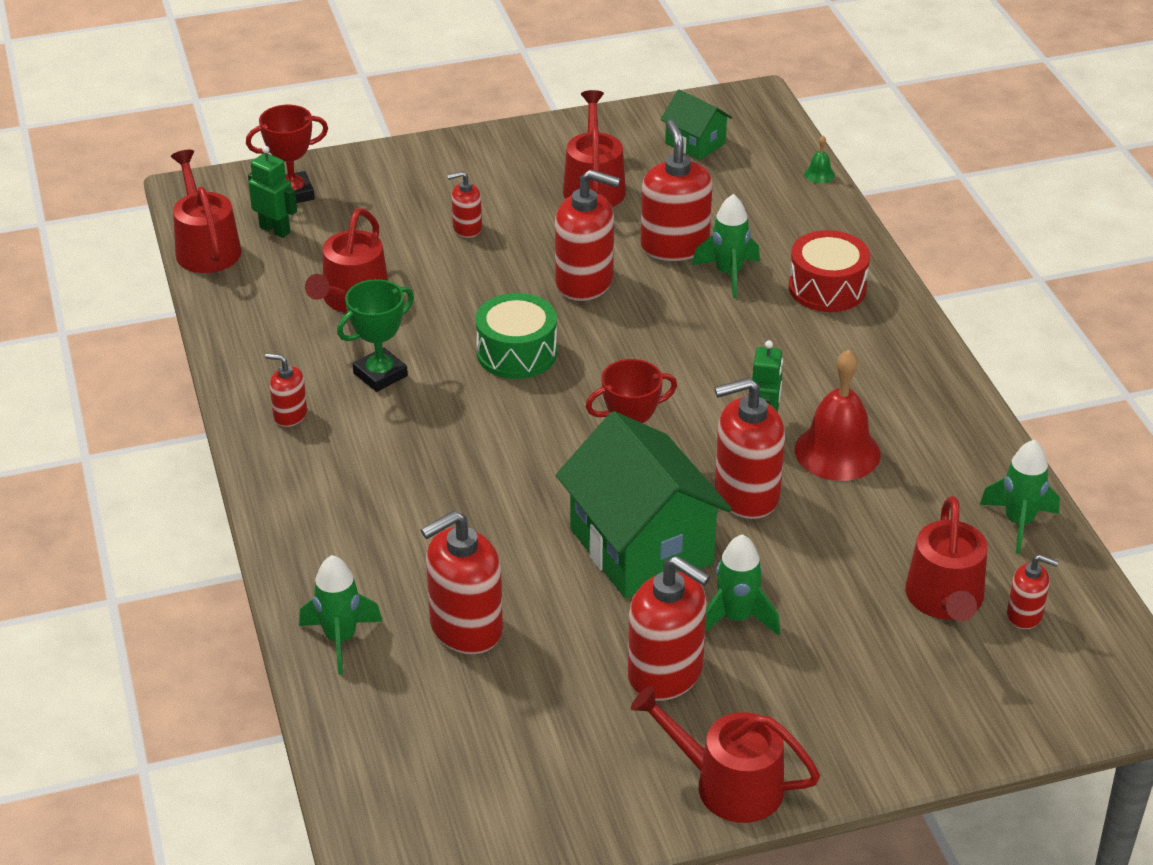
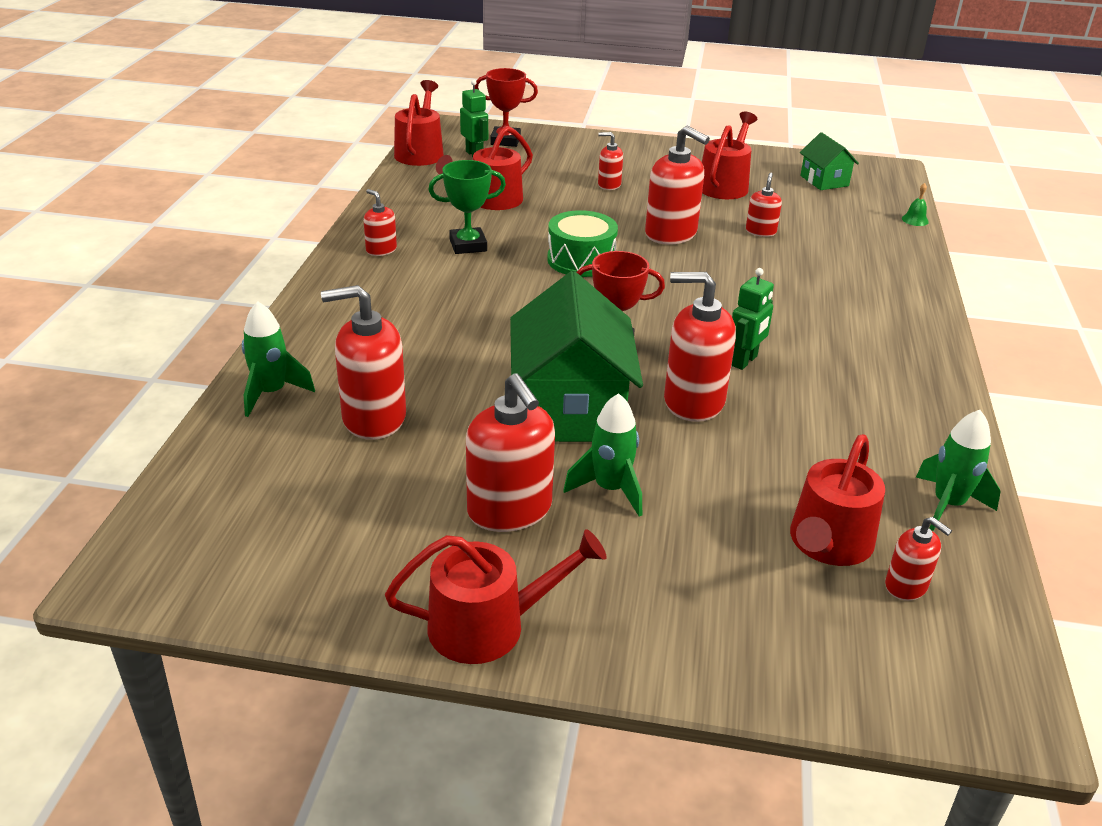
camera: 25 degrees right, 5 degrees down
(674, 246) = (760, 231): red soap dispenser -> red soap dispenser, size x0.53
(728, 274) = (792, 258): green rocket -> none
(728, 784) = (488, 625): red watering can -> red watering can turned 120 degrees clockwise
(827, 288) = (872, 287): red drum -> none
(837, 452) = (801, 396): red bell -> none

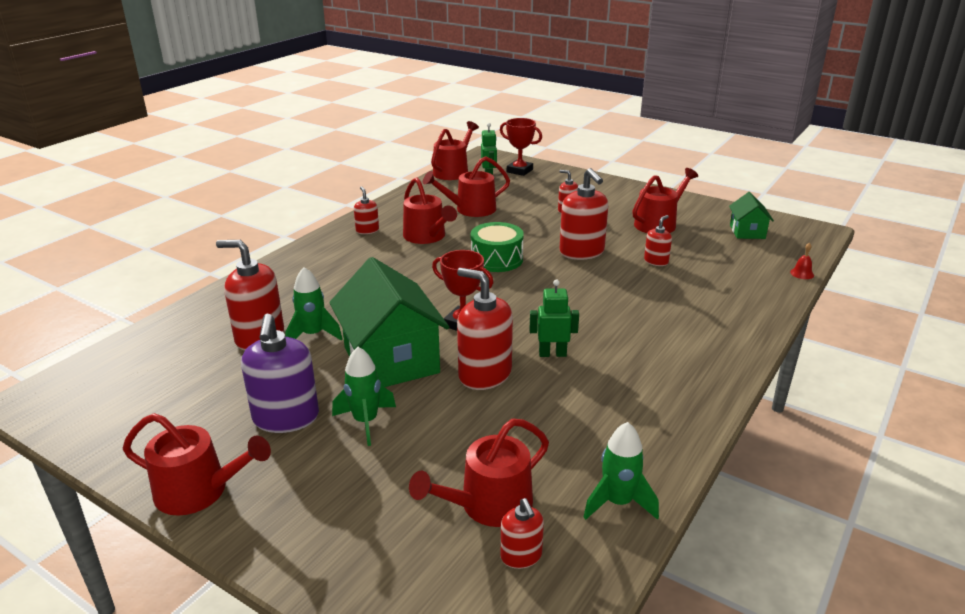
camera: 25 degrees right, 5 degrees down
(271, 393) = (215, 308): green rocket -> green rocket (313, 335)
(468, 245) = (427, 236): green trophy -> red watering can
(510, 510) = (286, 418): red soap dispenser -> purple soap dispenser
(570, 409) = (391, 360): green house -> green house turned 45 degrees counterclockwise
(745, 361) = (552, 354): green robot -> green robot turned 150 degrees counterclockwise
(915, 220) = (802, 273): green bell -> red bell

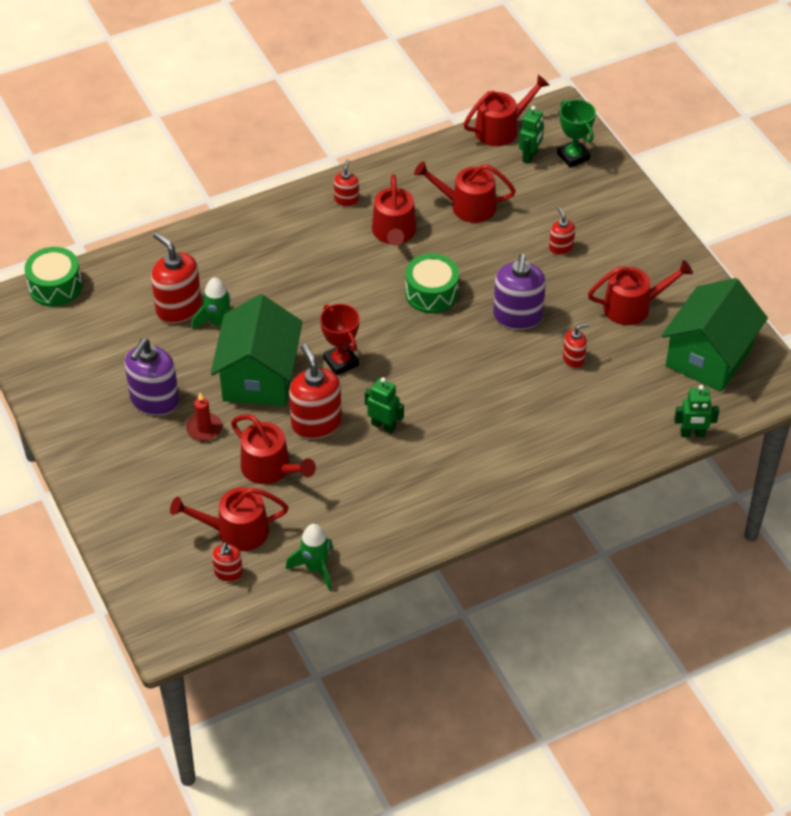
camera: 30 degrees right, 20 degrees up
(99, 363) = (55, 286): none -> green drum
(199, 491) = (72, 437): red watering can -> red watering can (270, 468)
(365, 422) = (204, 428): green rocket -> red candle
(519, 171) = (573, 156): red trophy -> green trophy
(582, 252) = (517, 316): red soap dispenser -> purple soap dispenser
(747, 232) = (708, 357): green house -> green house, size x1.99
(802, 273) = (692, 434): red bell -> green robot

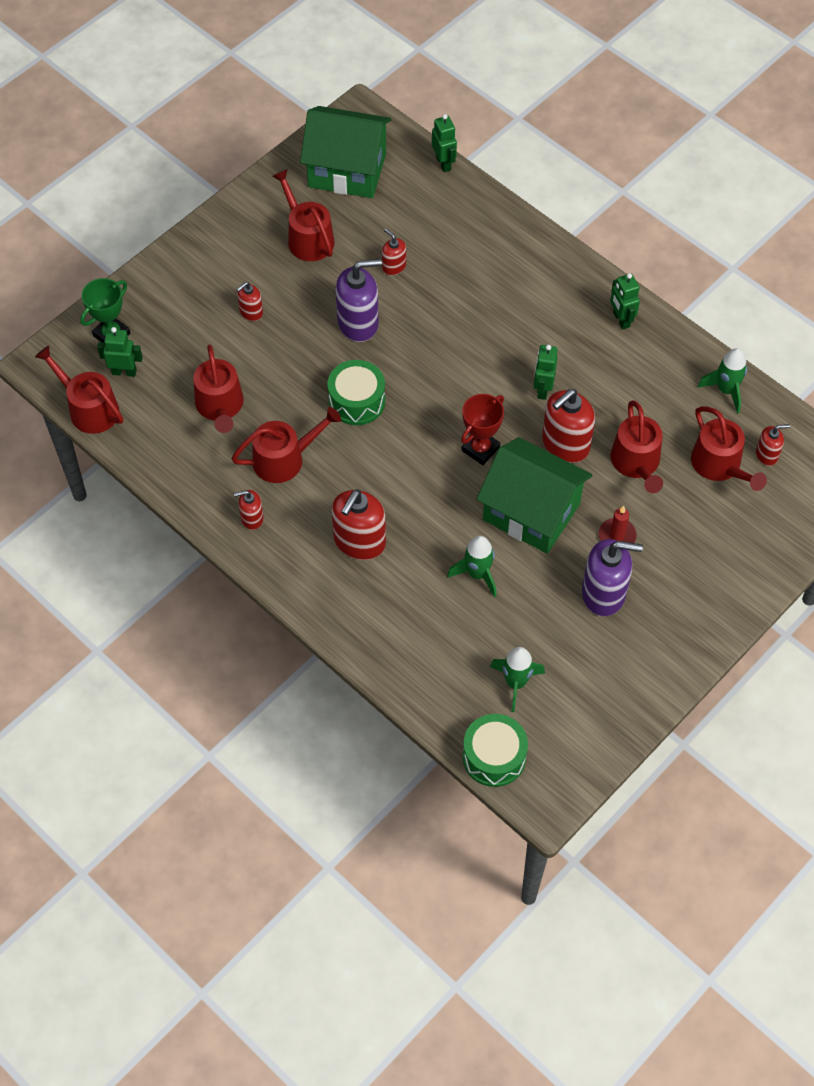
camera: 110 degrees left, 10 degrees up
(108, 318) = (515, 683): none -> green rocket
(178, 308) = (472, 620): red soap dispenser -> red soap dispenser (359, 541)
(259, 377) = (531, 512): green house -> green house turned 45 degrees clockwise
(270, 468) = (636, 463): red watering can -> red watering can turned 150 degrees clockwise
(437, 513) = (621, 320): none -> green robot

